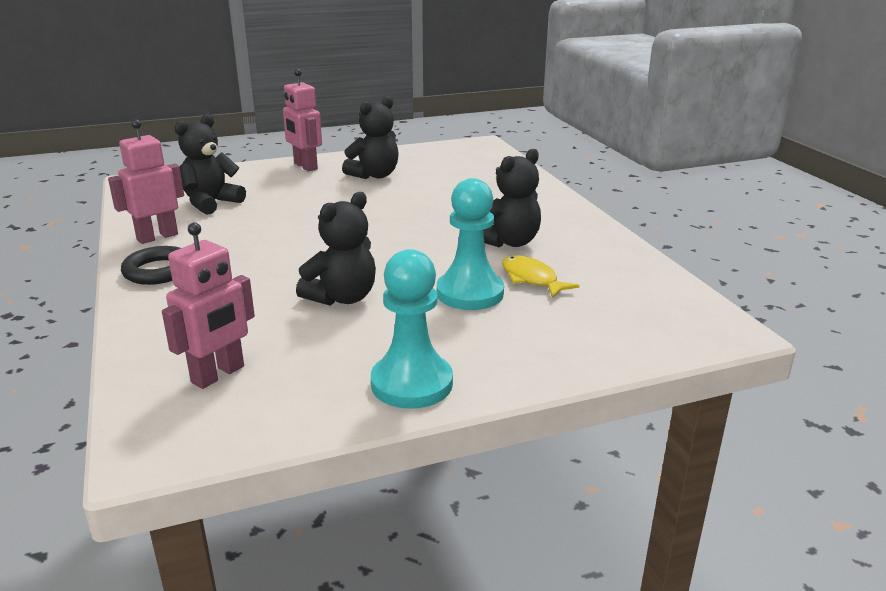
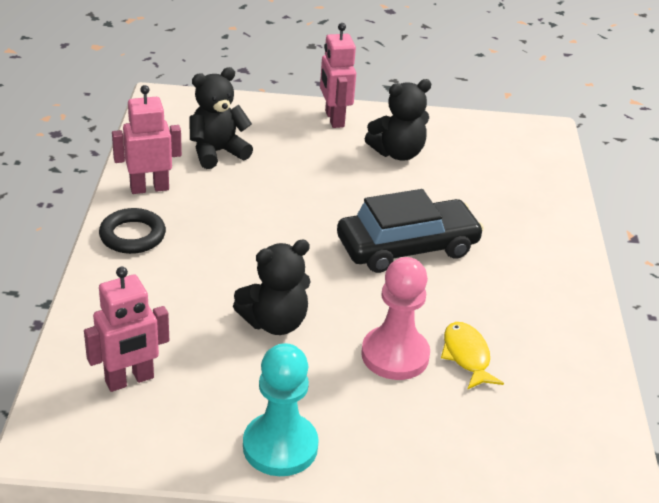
camera: 20 degrees right, 10 degrees up
(426, 225) = (407, 247): none -> black car
(470, 293) = (395, 355): turquoise pawn -> pink pawn
(509, 242) = (477, 297): black teddy bear -> none

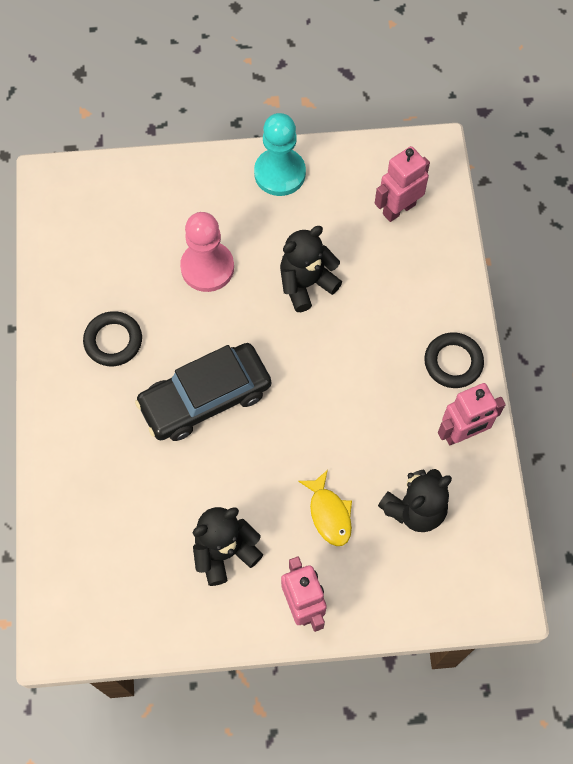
camera: 175 degrees right, 30 degrees up
(466, 356) = (151, 277): yellow fish -> yellow fish (329, 514)
(510, 305) = (113, 341): none -> black ring

